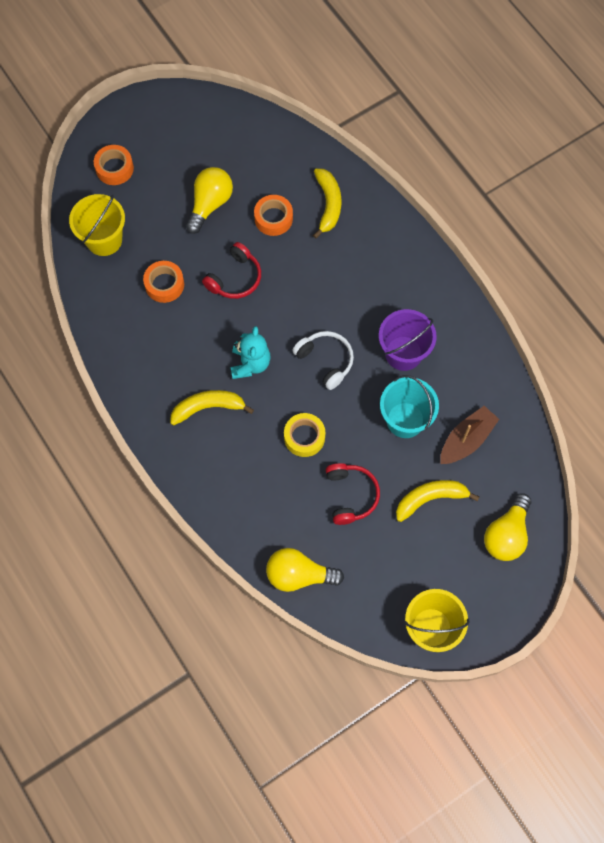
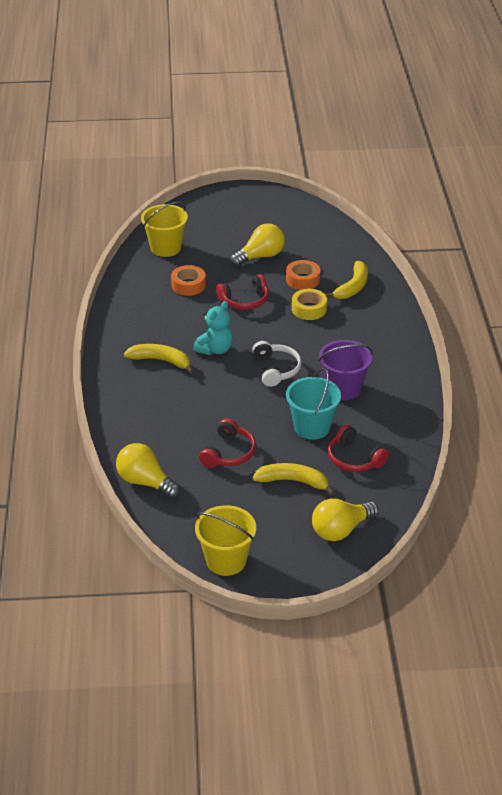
camera: 30 degrees right, 30 degrees down
(114, 168) = (206, 216): orange tape -> none
(304, 437) = (221, 405): yellow tape -> yellow tape (309, 309)
(466, 440) = (354, 458): brown boat -> red headphones

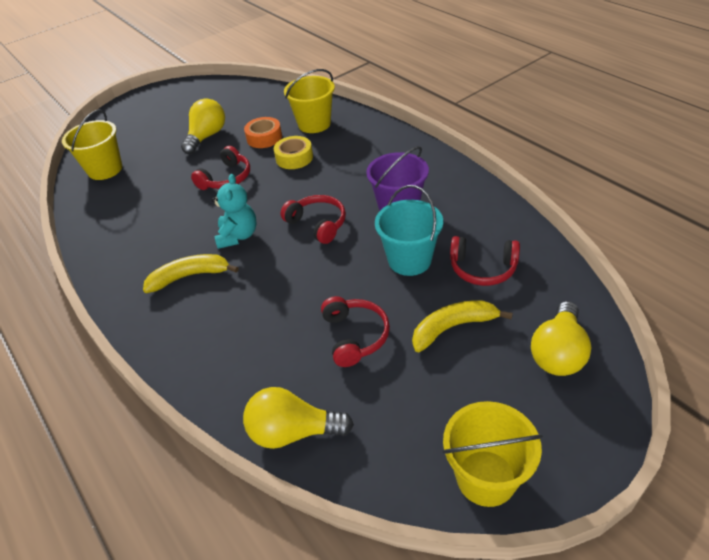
camera: 30 degrees left, 5 degrees up
(188, 285) = (157, 191): orange tape -> none
(276, 369) = (317, 224): white headphones -> red headphones
(352, 287) = (314, 124): yellow banana -> yellow bucket

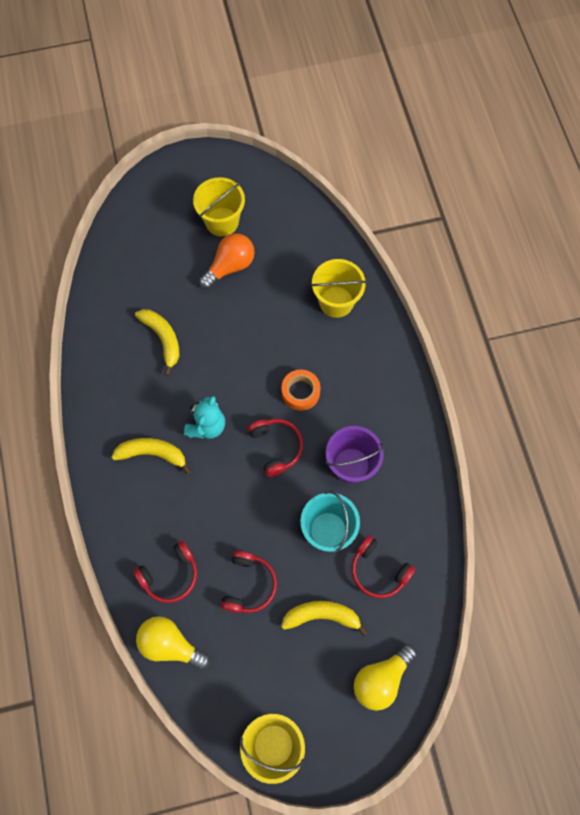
camera: 20 degrees right, 25 degrees up
(105, 169) = (124, 268): yellow bucket -> yellow bucket (222, 221)
(163, 197) = (163, 339): none -> yellow banana
(207, 136) = (230, 266): yellow light bulb -> orange light bulb
(226, 178) = (225, 341): red headphones -> red headphones (170, 575)
(264, 138) = (281, 298): orange tape -> orange tape (300, 392)
(294, 158) = (295, 345): yellow tape -> none

